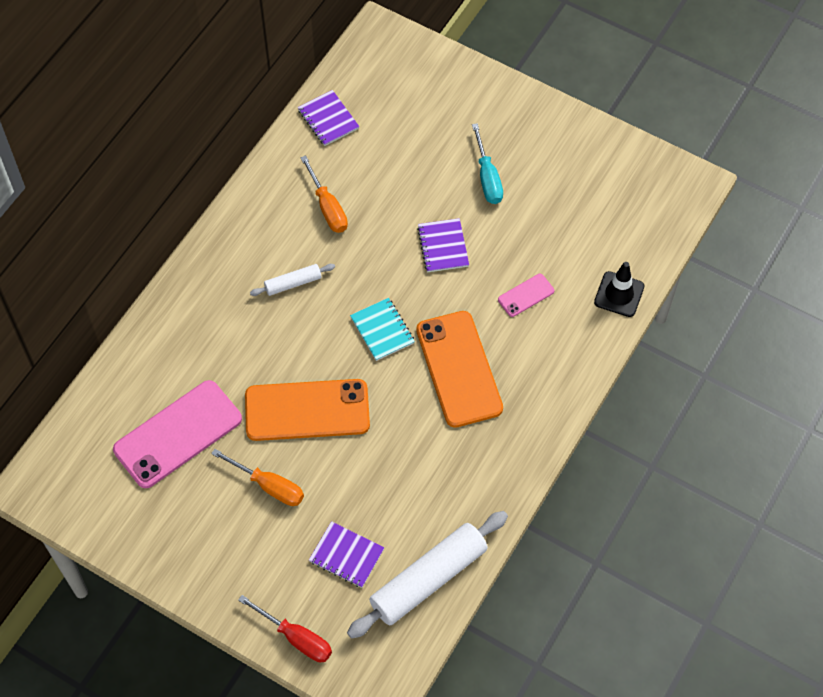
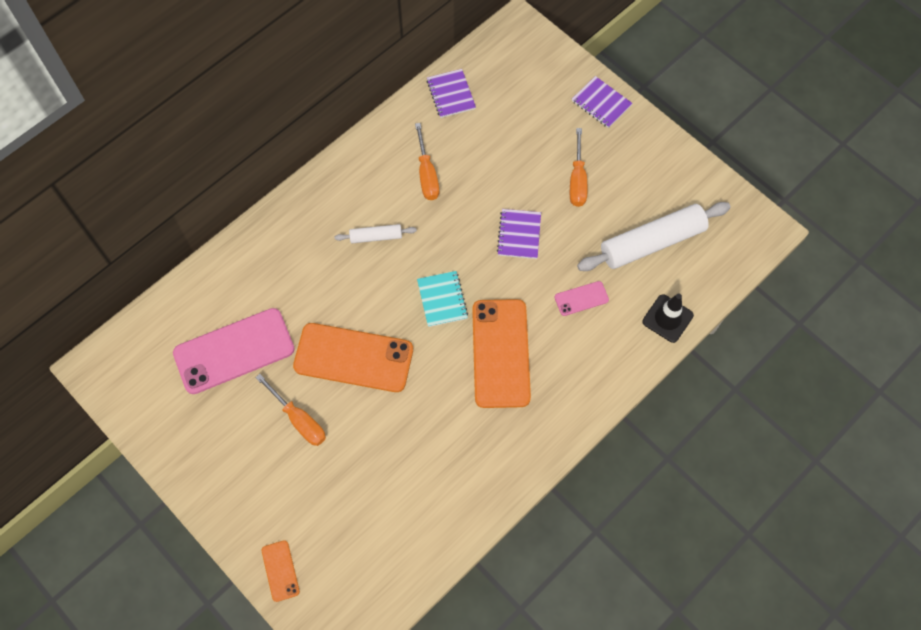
camera: 15 degrees right, 5 degrees up
(296, 638) = (280, 571): red screwdriver -> orange phone
(346, 555) = (348, 504): purple notebook -> purple notebook (601, 103)
(428, 579) = (415, 547): white rolling pin -> white rolling pin (652, 243)
(487, 178) = (577, 180): turquoise screwdriver -> orange screwdriver

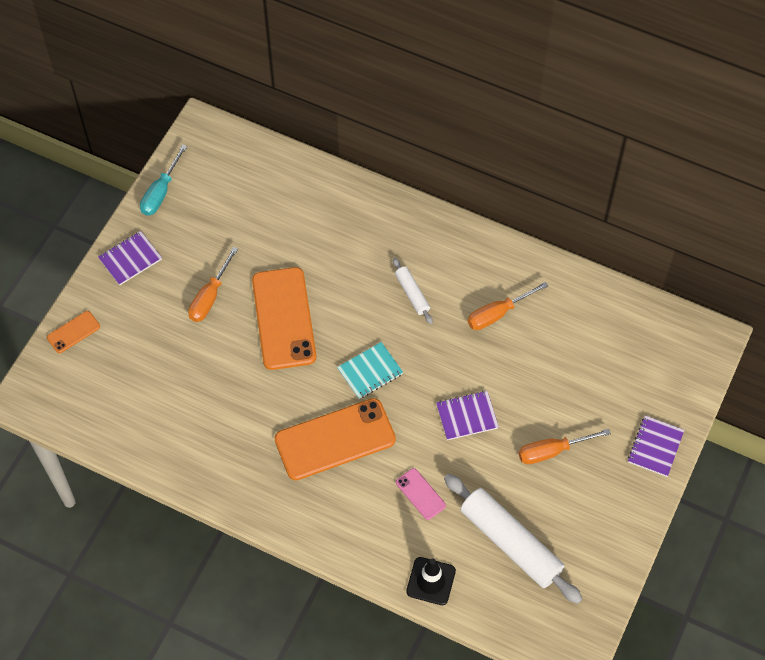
camera: 70 degrees right, 5 degrees down
(152, 431) = (161, 192): none -> turquoise screwdriver
(234, 351) = (255, 223): pink phone -> none
(451, 94) = (598, 304): purple notebook -> purple notebook (130, 259)

